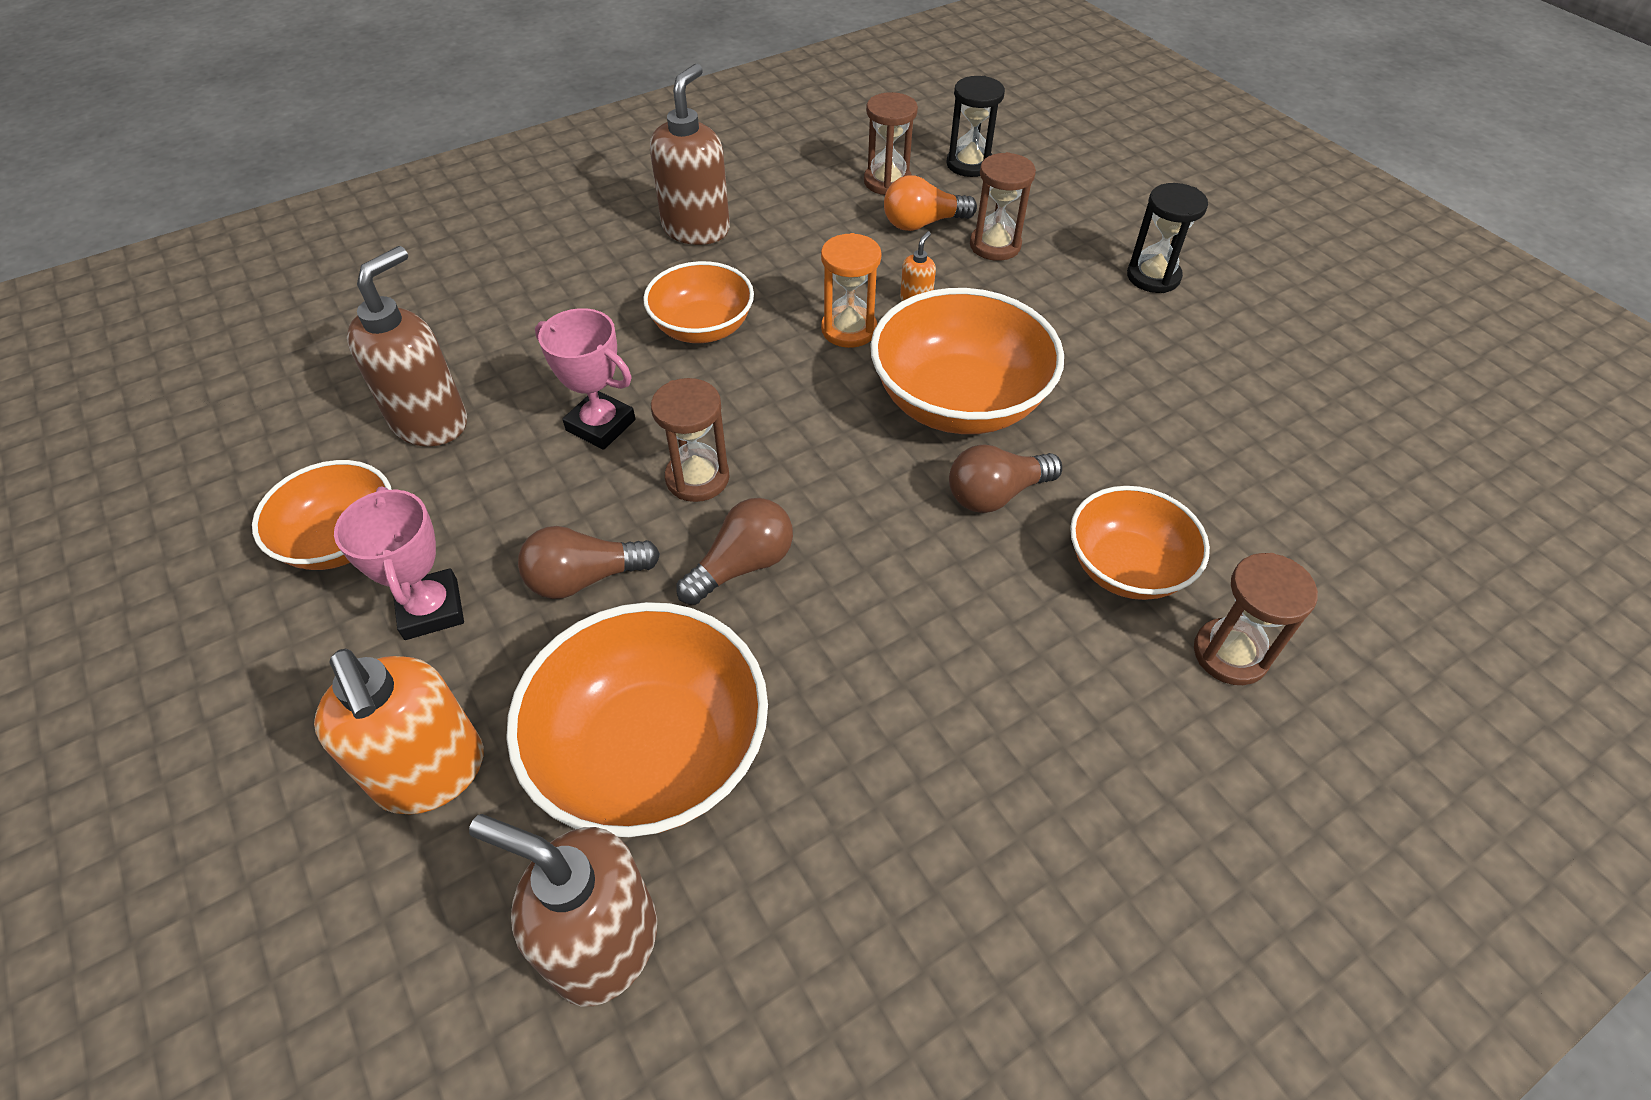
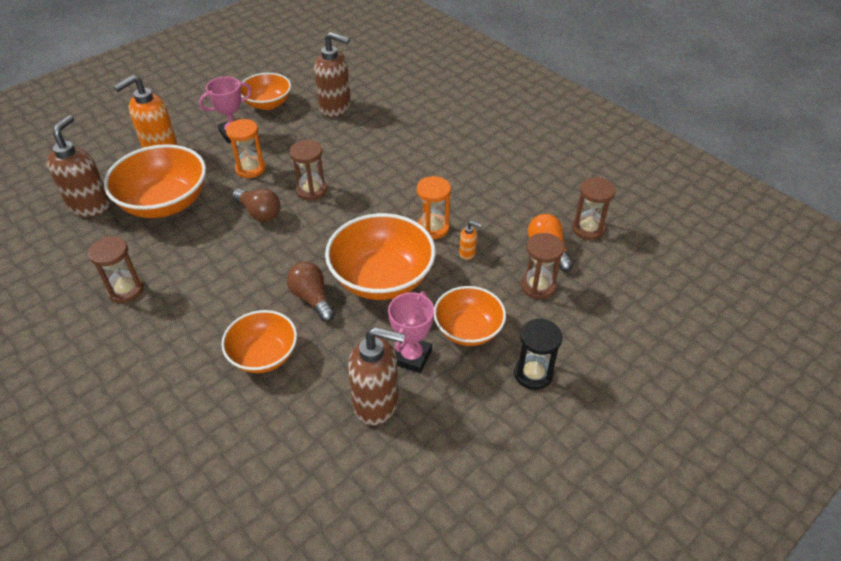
camera: 80 degrees right, 5 degrees down
(585, 578) = (250, 169): brown light bulb -> orange hourglass
(601, 425) = (341, 155): pink trophy -> pink trophy (412, 357)
(696, 229) = (503, 158): brown soap dispenser -> brown soap dispenser (376, 403)
(702, 328) = (419, 174): orange bowl -> orange bowl (468, 330)
(969, 164) = (630, 267): black hourglass -> none
(1230, 654) = (206, 400): brown hourglass -> brown hourglass (126, 290)

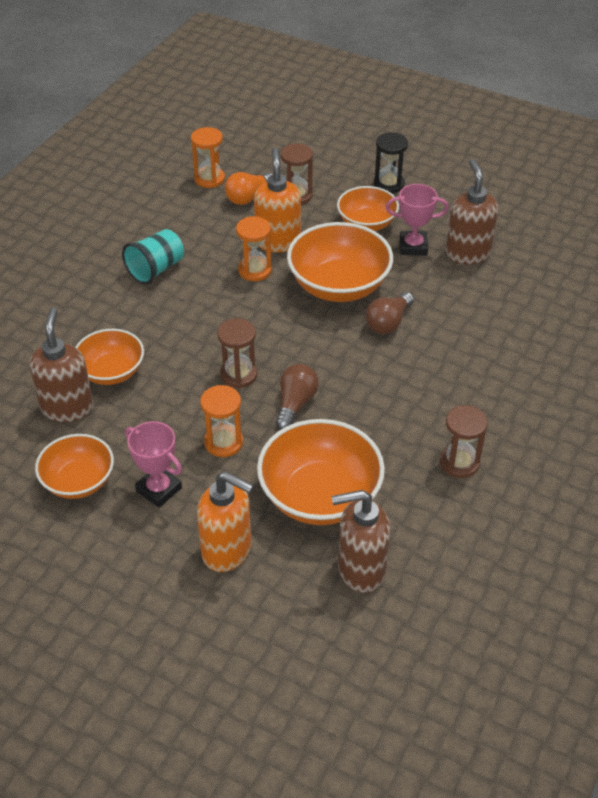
camera: 110 degrees left, 0 degrees up
(264, 355) = (467, 330): orange bowl -> orange bowl (111, 372)
(463, 171) = (156, 269): none -> turquoise cup
(467, 253) = (278, 241): orange soap dispenser -> orange soap dispenser, size x2.29
(588, 229) = (209, 179): brown hourglass -> orange hourglass

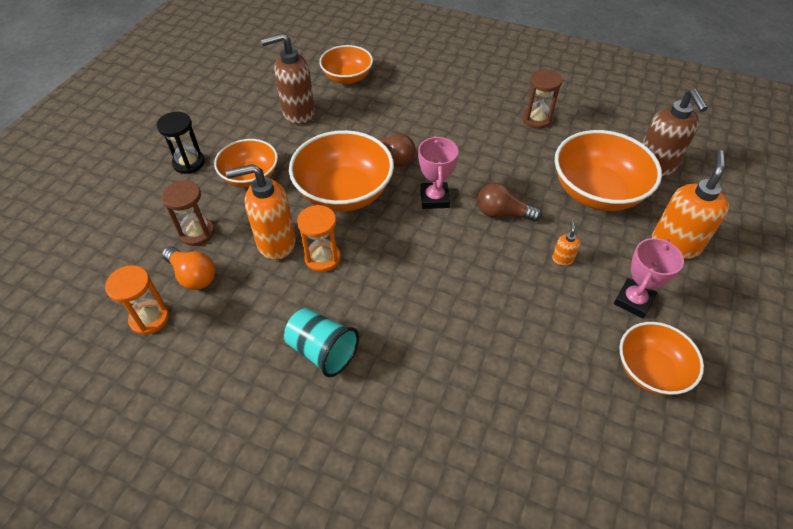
camera: 95 degrees left, 5 degrees up
(67, 407) = (558, 402): brown soap dispenser -> none
(111, 372) = (495, 368): orange bowl -> orange bowl (347, 77)
(223, 442) = (562, 259): orange hourglass -> orange soap dispenser
(239, 374) = (476, 256): brown hourglass -> none
(413, 246) = (287, 145): pink trophy -> pink trophy (434, 198)

